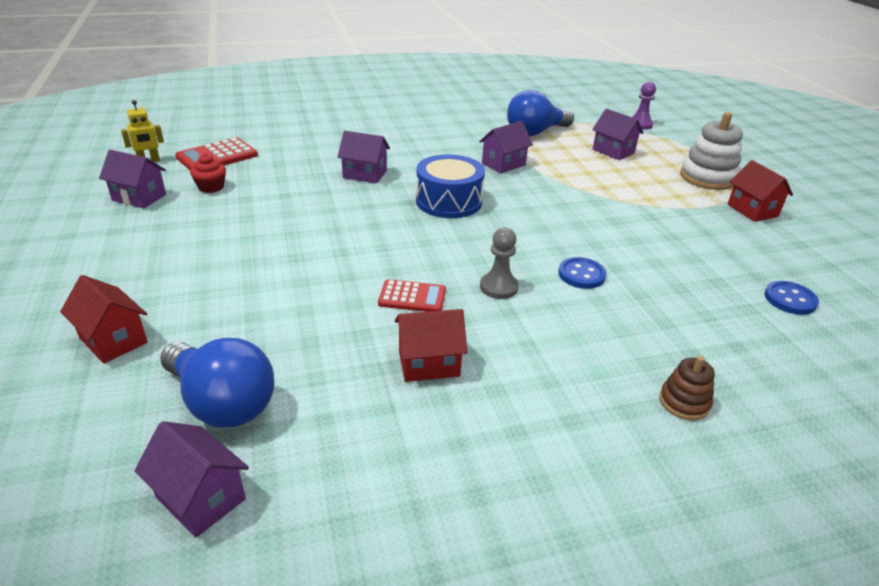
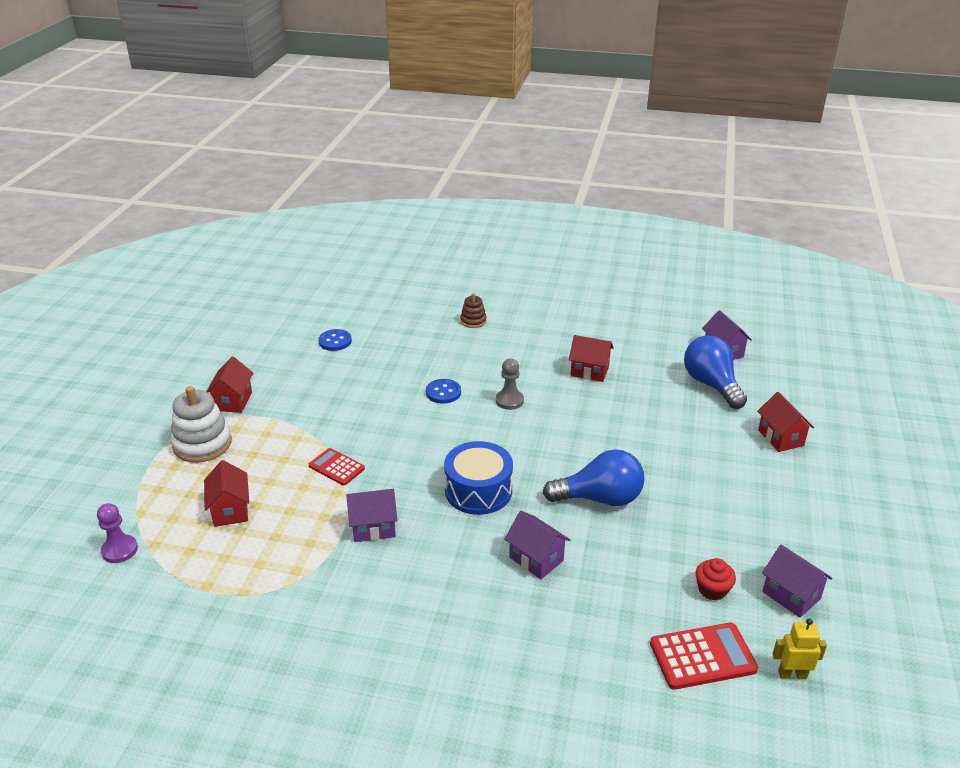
camera: 150 degrees left, 0 degrees up
(412, 297) = (574, 411): red calculator -> red calculator (336, 467)
(535, 132) = (269, 577): blue light bulb -> blue light bulb (600, 498)
(613, 151) = (230, 510): purple house -> red house

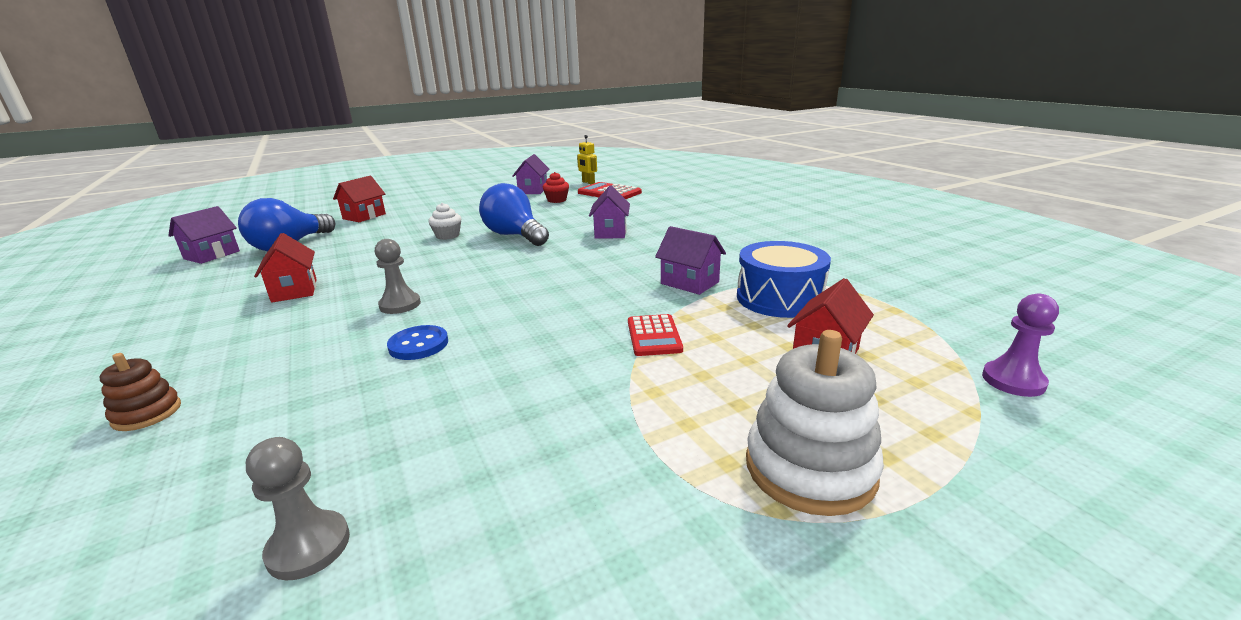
camera: 130 degrees left, 10 degrees down
(233, 401) = (677, 532): red house -> none
(335, 341) = (308, 547): blue button -> grey pawn
(478, 490) = (572, 268): blue drum -> blue drum (779, 298)
(647, 463) = (447, 236): none -> white cupcake

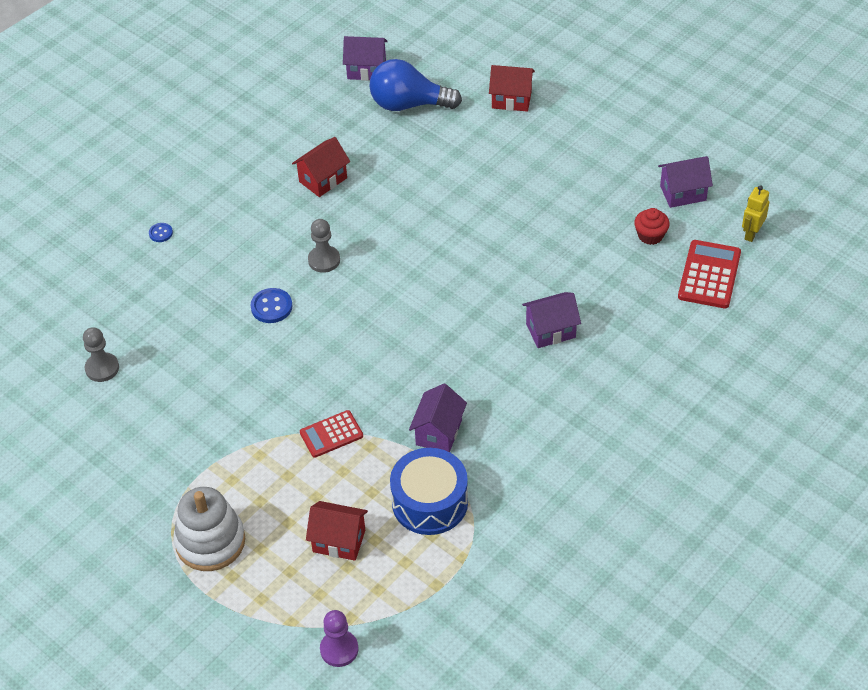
camera: 70 degrees right, 25 degrees up
(147, 413) = (161, 233): brown stacking toy -> blue button
(447, 236) = (483, 203): white cupcake -> none
(514, 236) = (506, 256): blue light bulb -> none

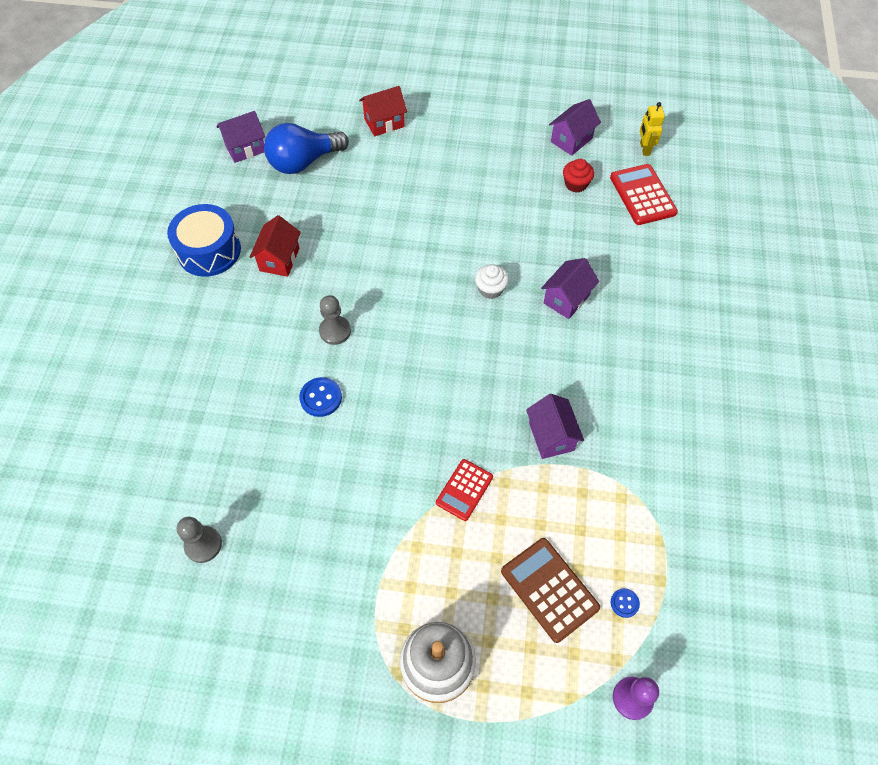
camera: 35 degrees left, 10 degrees up
(161, 233) = (165, 380): blue button -> blue button (624, 603)
(339, 541) = (549, 589): red house -> brown calculator
(430, 502) = (594, 505): blue drum -> blue drum (209, 251)
(488, 290) = (490, 289): none -> white cupcake

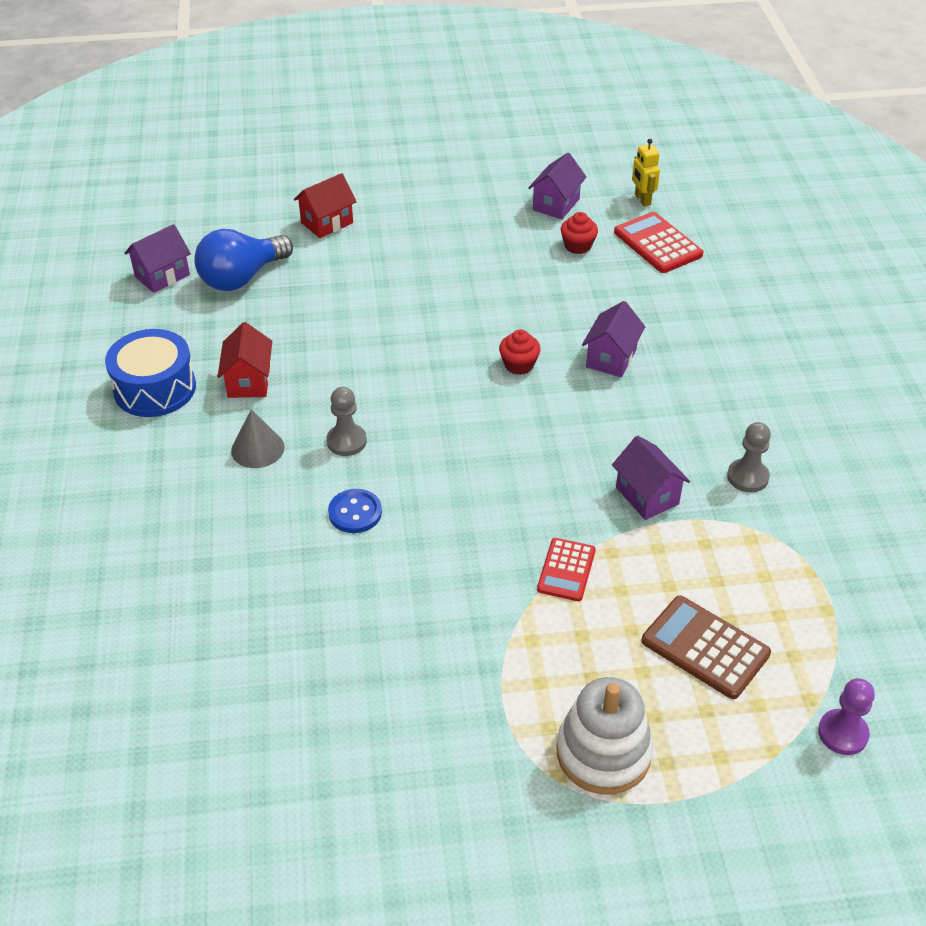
camera: 15 degrees left, 15 degrees down
(203, 545) = (263, 697): grey pawn -> grey pawn (747, 477)
(267, 322) = (257, 449): none -> grey cone
(490, 289) = (519, 365): white cupcake -> red cupcake
(624, 603) = (796, 641): blue button -> none

